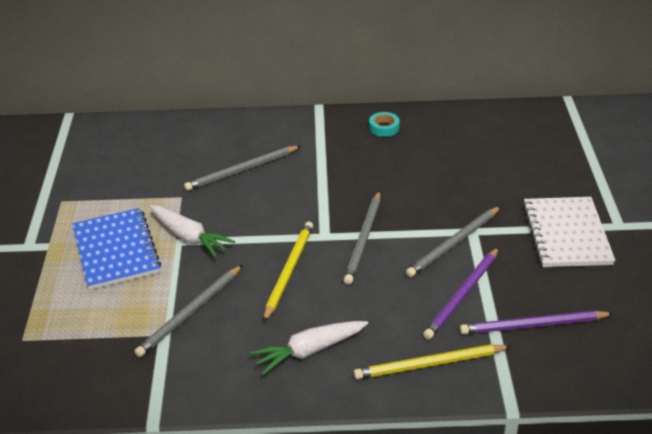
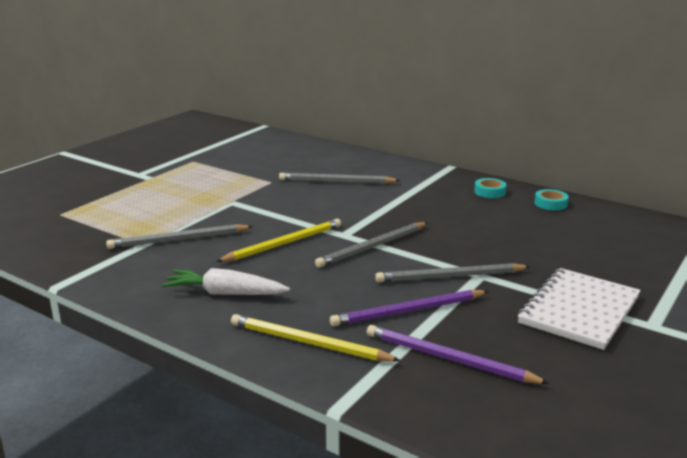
camera: 35 degrees right, 15 degrees down
(116, 250) = (185, 193): blue notebook -> none
(189, 237) = (243, 202): white carrot -> none
(443, 122) = (550, 204): none -> turquoise tape

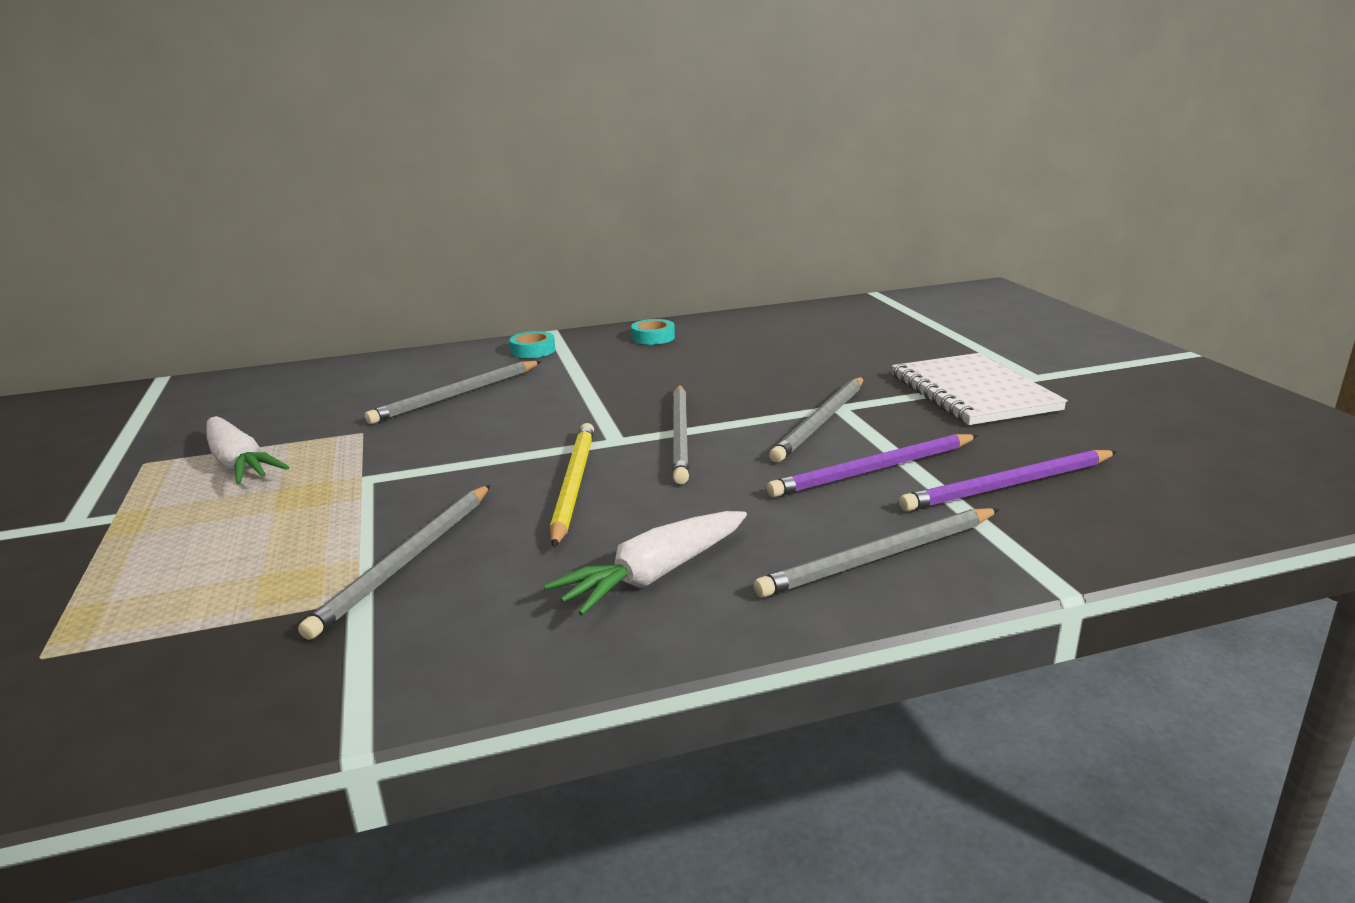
camera: 50 degrees left, 0 degrees up
(213, 175) = (238, 463): none -> white carrot
(308, 343) = (879, 557): yellow pencil -> grey pencil
(408, 311) = (873, 470): purple pencil -> purple pencil turned 45 degrees clockwise
(550, 204) = (731, 325): turquoise tape -> turquoise tape (533, 350)

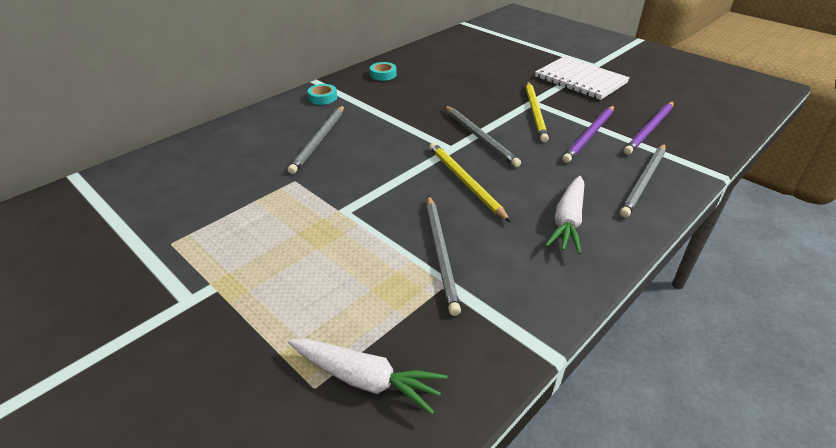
camera: 30 degrees left, 15 degrees up
(238, 463) = (244, 224): white carrot -> white carrot (365, 379)
(821, 422) = (535, 113): grey pencil -> yellow pencil

